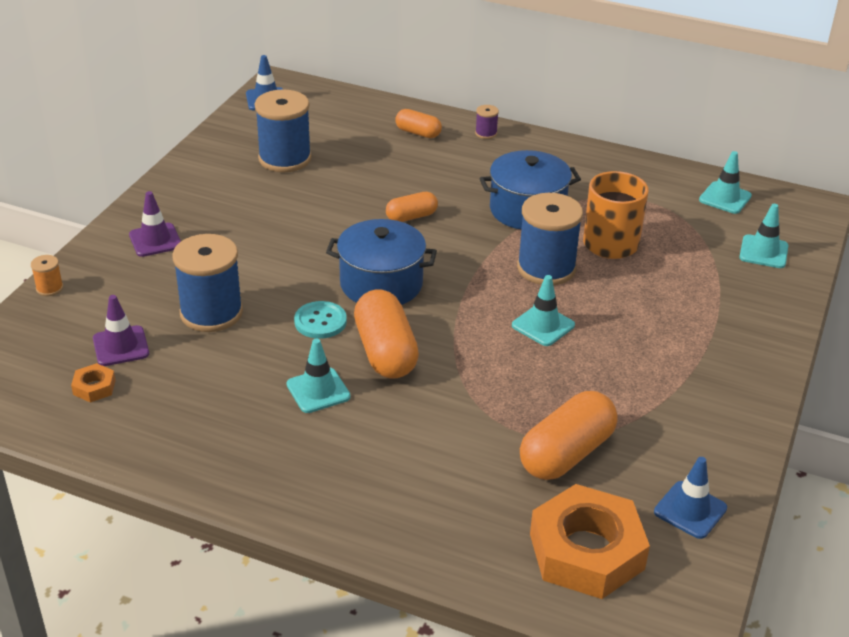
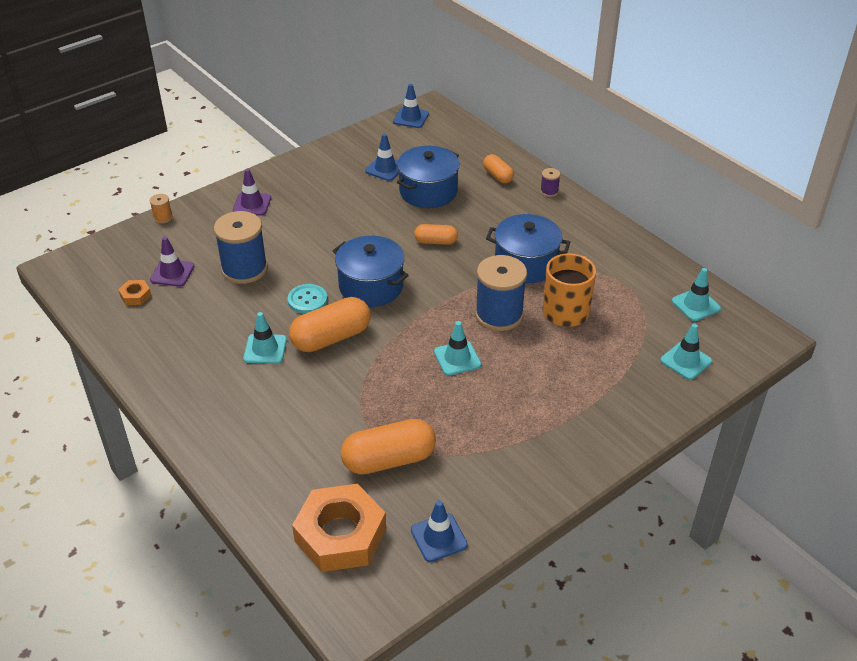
camera: 30 degrees right, 5 degrees up
(285, 159) = (385, 169): blue spool -> blue traffic cone
(356, 169) = (428, 191): none -> blue pot
(385, 352) = (331, 338): orange capsule -> orange capsule turned 45 degrees clockwise

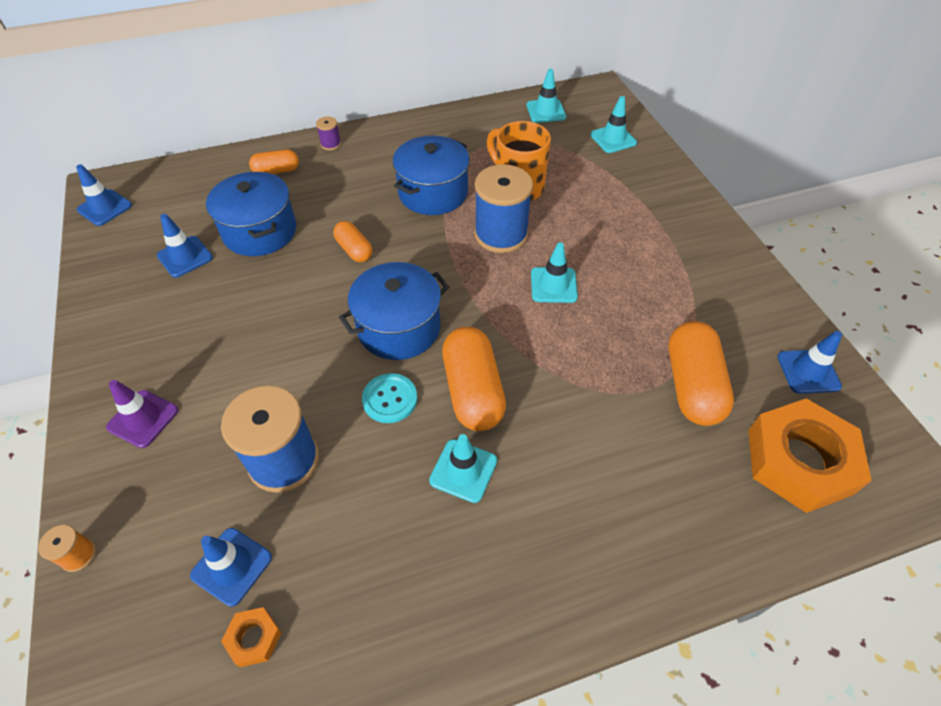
camera: 70 degrees left, 10 degrees up
(172, 273) = (232, 566): purple traffic cone -> blue traffic cone
(435, 241) = (354, 250): orange capsule -> orange capsule turned 60 degrees counterclockwise

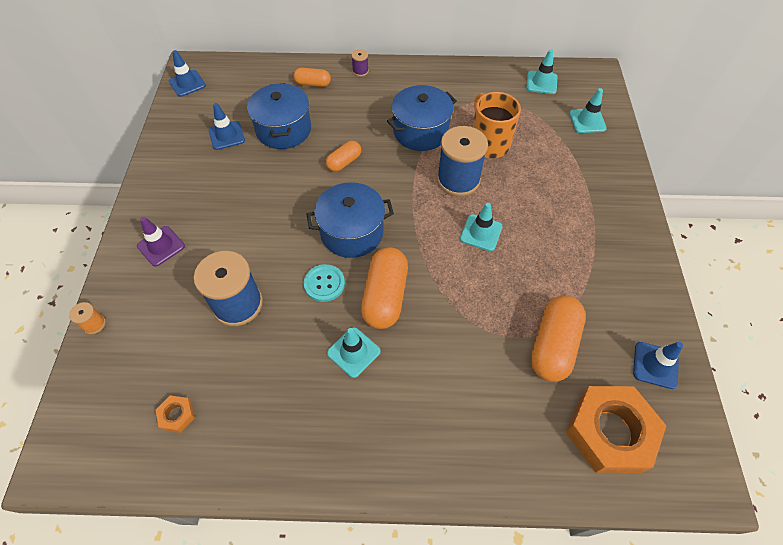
camera: 20 degrees right, 5 degrees up
(232, 566) = (180, 364): blue traffic cone -> none
(354, 250) = (344, 162): orange capsule -> orange capsule turned 60 degrees clockwise

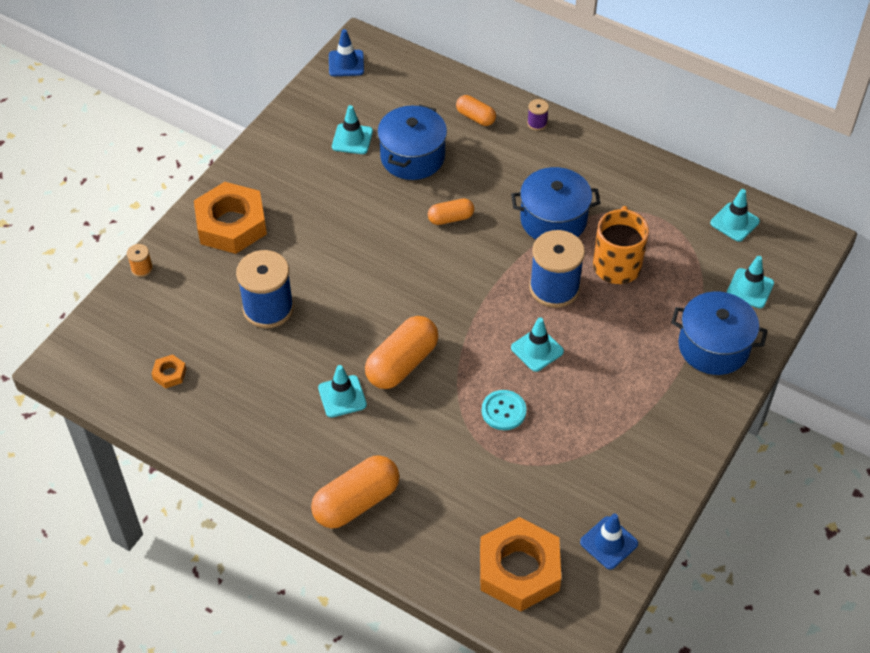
camera: 30 degrees right, 5 degrees down
(161, 246) = (231, 224): purple traffic cone -> orange nut
(226, 135) = (352, 139): blue traffic cone -> turquoise traffic cone
(324, 284) = (355, 326): turquoise button -> turquoise button (503, 411)
(352, 232) = (411, 291): blue pot -> blue pot (713, 346)
(553, 345) = (525, 479): orange capsule -> orange capsule (356, 502)

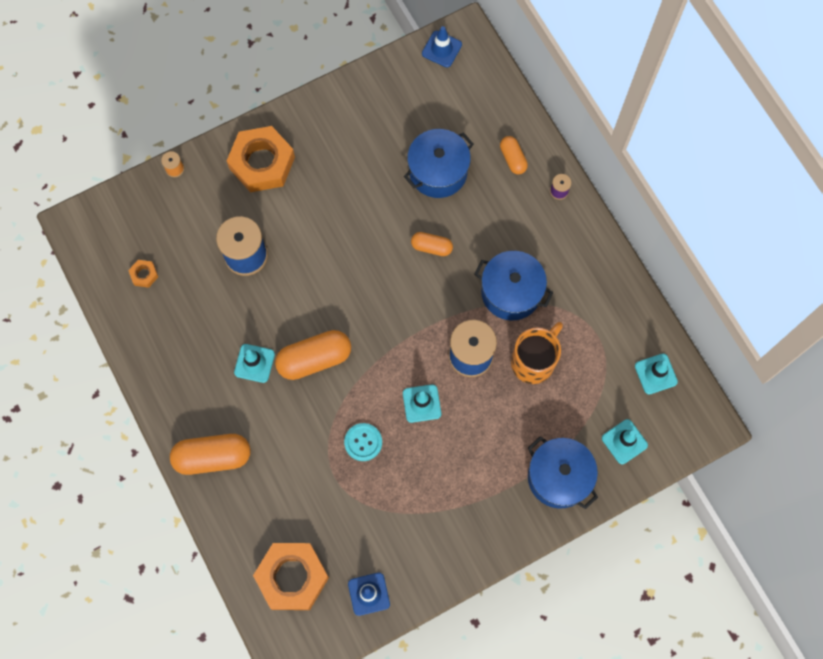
camera: 30 degrees right, 20 degrees up
(352, 139) = (401, 129): turquoise traffic cone -> none

